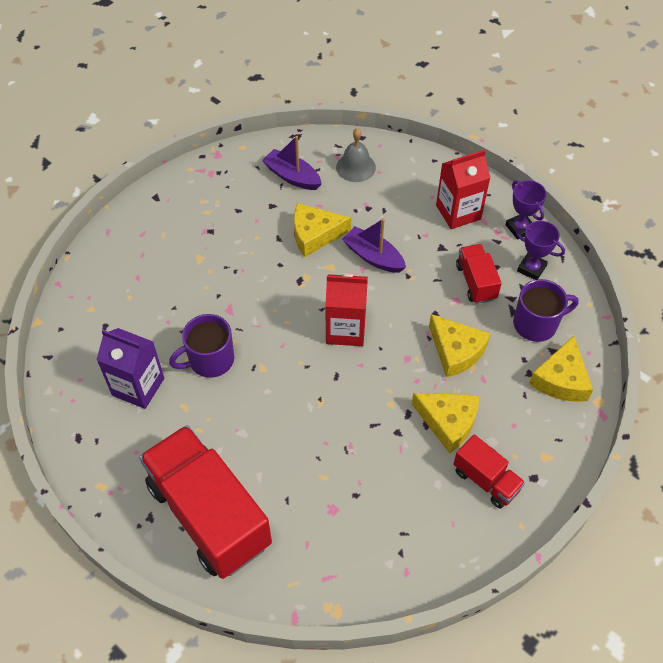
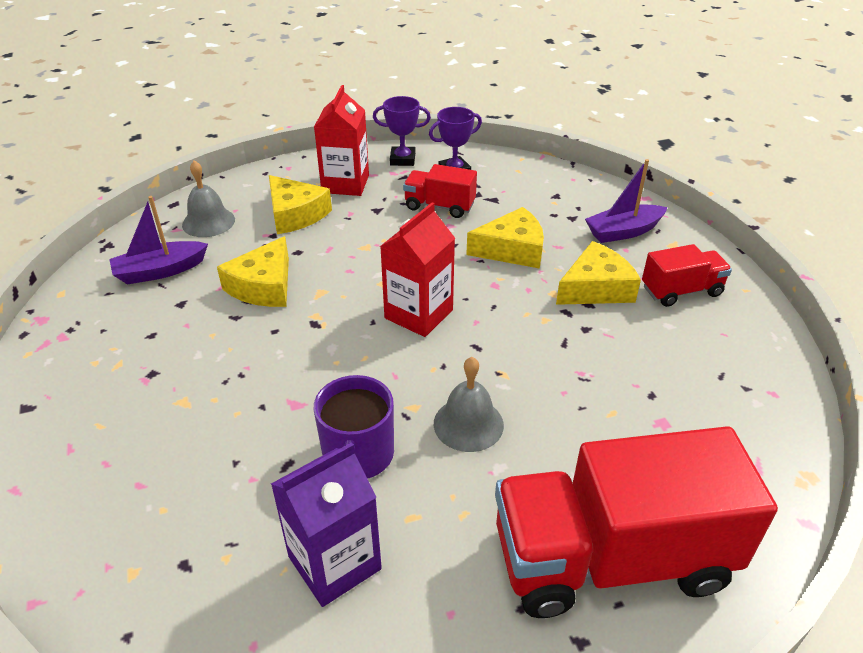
camera: 60 degrees left, 15 degrees down
(266, 402) = (468, 424): none -> grey bell
(373, 257) = (341, 256): purple boat -> purple boat (623, 232)
(536, 324) = (519, 192): purple mug -> none
(561, 379) = (591, 203): yellow cheese -> yellow cheese (295, 214)

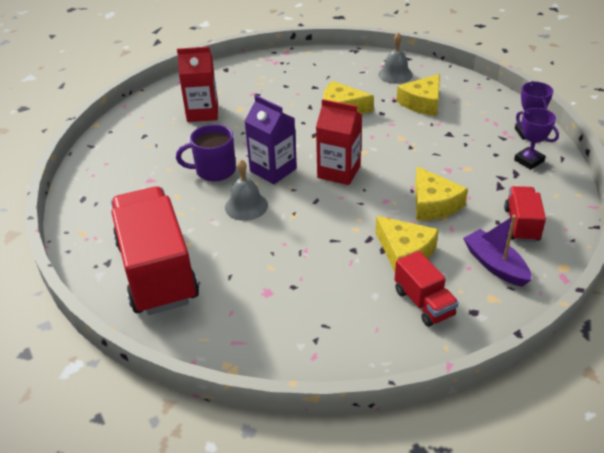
camera: 80 degrees right, 0 degrees up
(160, 271) = (339, 73): purple boat -> none
(334, 562) = (148, 176): purple carton -> purple carton (273, 170)
(345, 184) = (473, 114): red carton -> red carton (202, 113)
(439, 206) = (471, 161): red truck -> red truck (521, 225)

